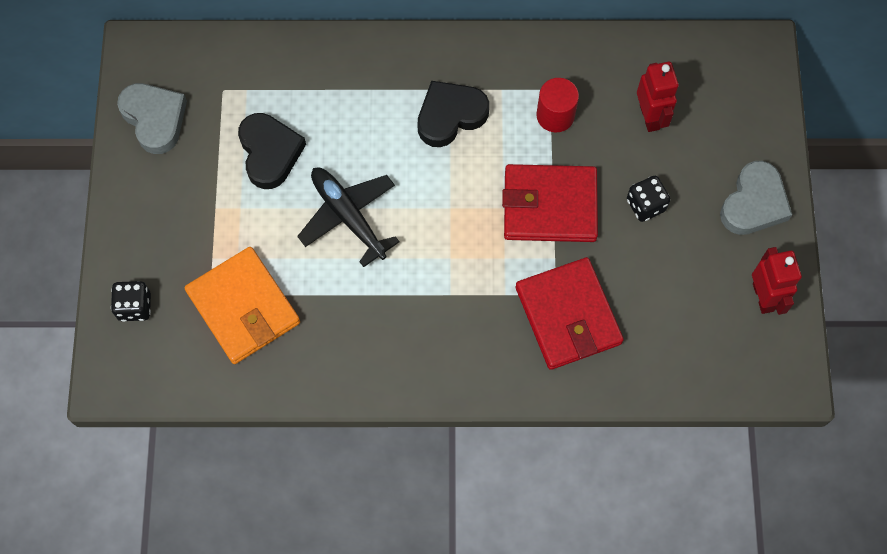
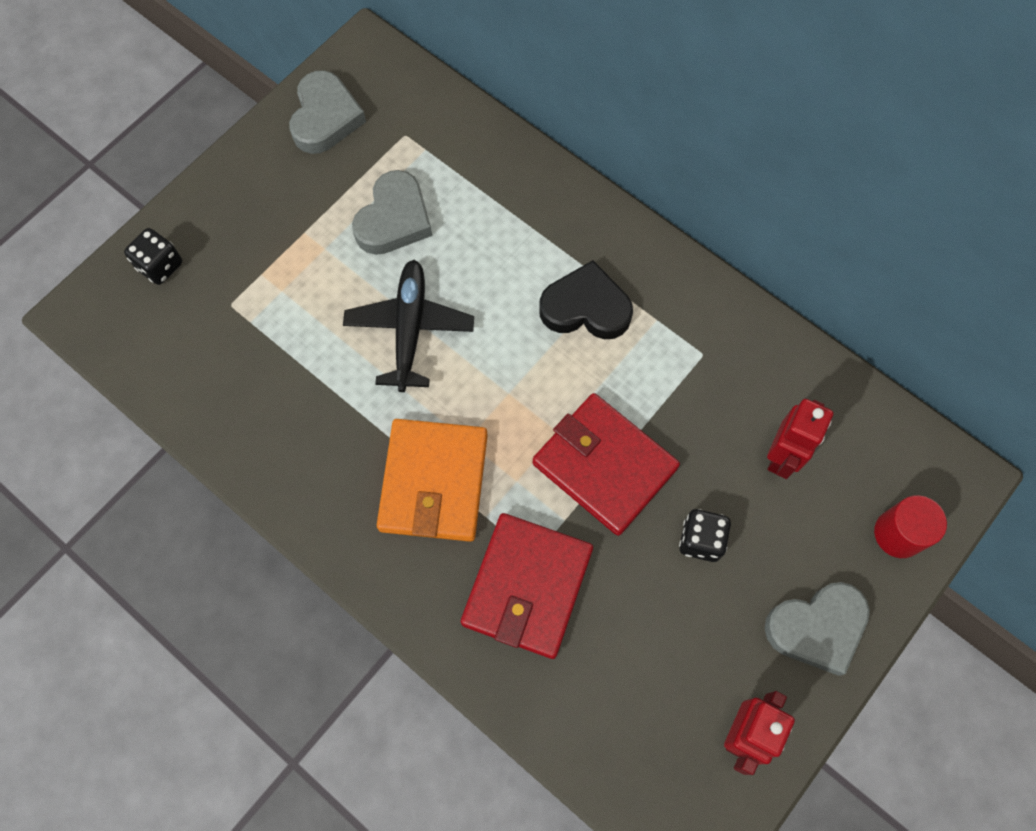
camera: 40 degrees right, 0 degrees up
(243, 307) = (246, 338): orange wallet -> orange wallet (434, 482)
(269, 153) = (394, 219): black heart -> grey heart
(555, 115) = (687, 383): red cylinder -> red cylinder (898, 534)

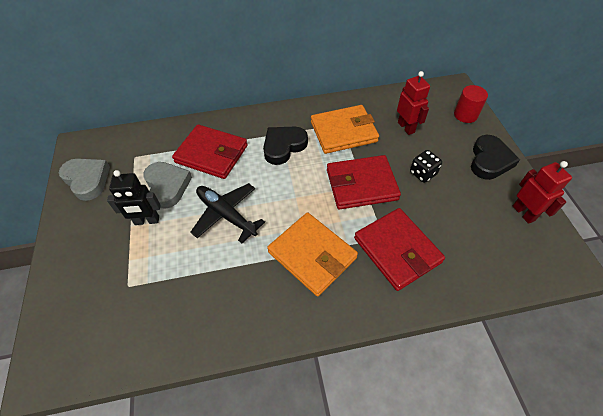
camera: 50 degrees left, 15 degrees down
(160, 266) = (66, 307): black dice -> none
(326, 244) = (147, 221): none -> black robot
(491, 225) = (212, 154): none -> red wallet
(689, 369) = (343, 132): none -> orange wallet
(817, 628) = (489, 160): grey heart -> black heart

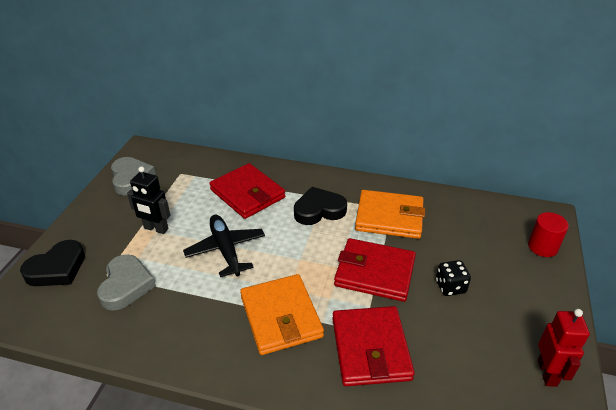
camera: 25 degrees right, 15 degrees down
(167, 186) = (191, 207): grey heart -> grey heart (126, 285)
(406, 127) = (462, 236): red robot -> none
(489, 160) = (541, 303): black heart -> black heart (57, 268)

